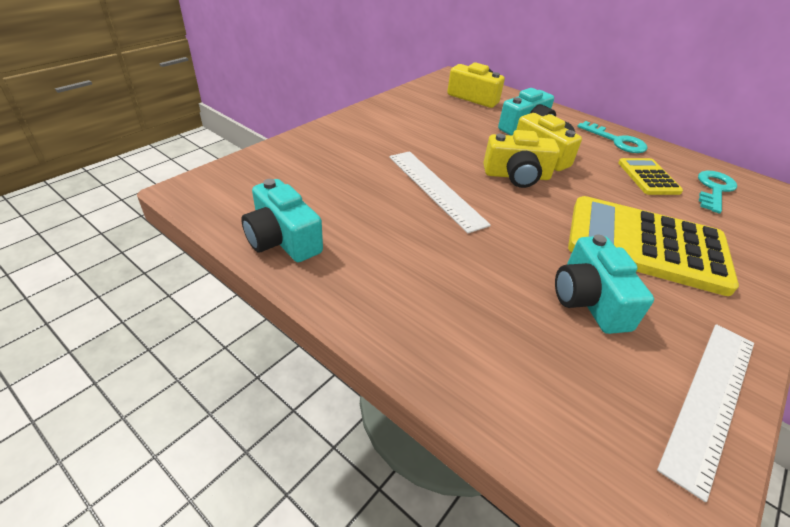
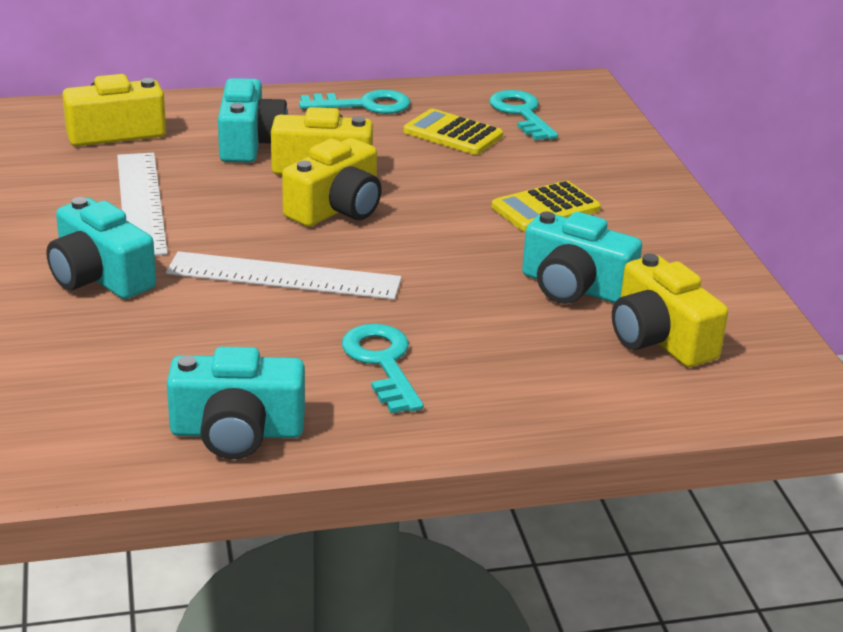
camera: 50 degrees left, 10 degrees down
(363, 143) = (100, 277): none -> turquoise camera
(403, 259) = (382, 363): none -> turquoise key
(598, 377) = (659, 338): none -> yellow camera
(646, 245) = (545, 208): yellow calculator -> yellow calculator, size x0.50
(710, 399) = (734, 300): white ruler -> white ruler (140, 203)

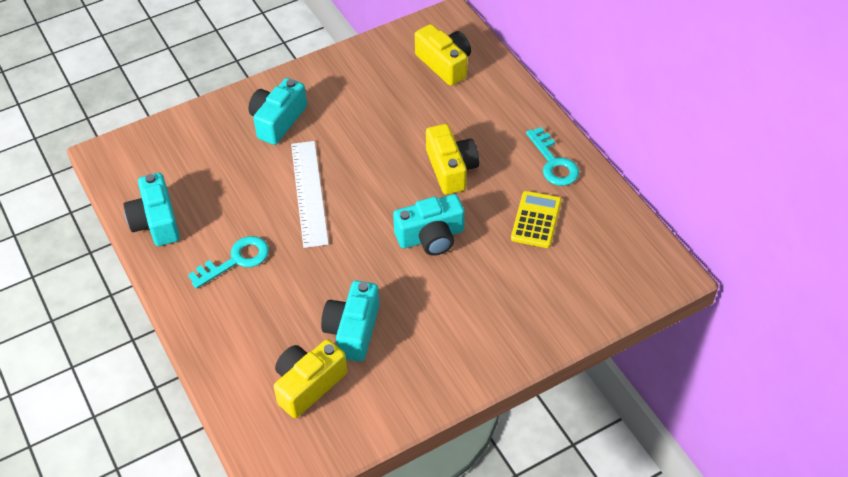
camera: 75 degrees right, 20 degrees up
(140, 203) = (364, 106): white ruler -> none
(249, 143) = (464, 126): turquoise camera -> turquoise camera (431, 236)
(336, 209) = (398, 192): yellow camera -> none
(521, 114) = (592, 250): turquoise key -> none
(545, 208) = (451, 294): yellow calculator -> none

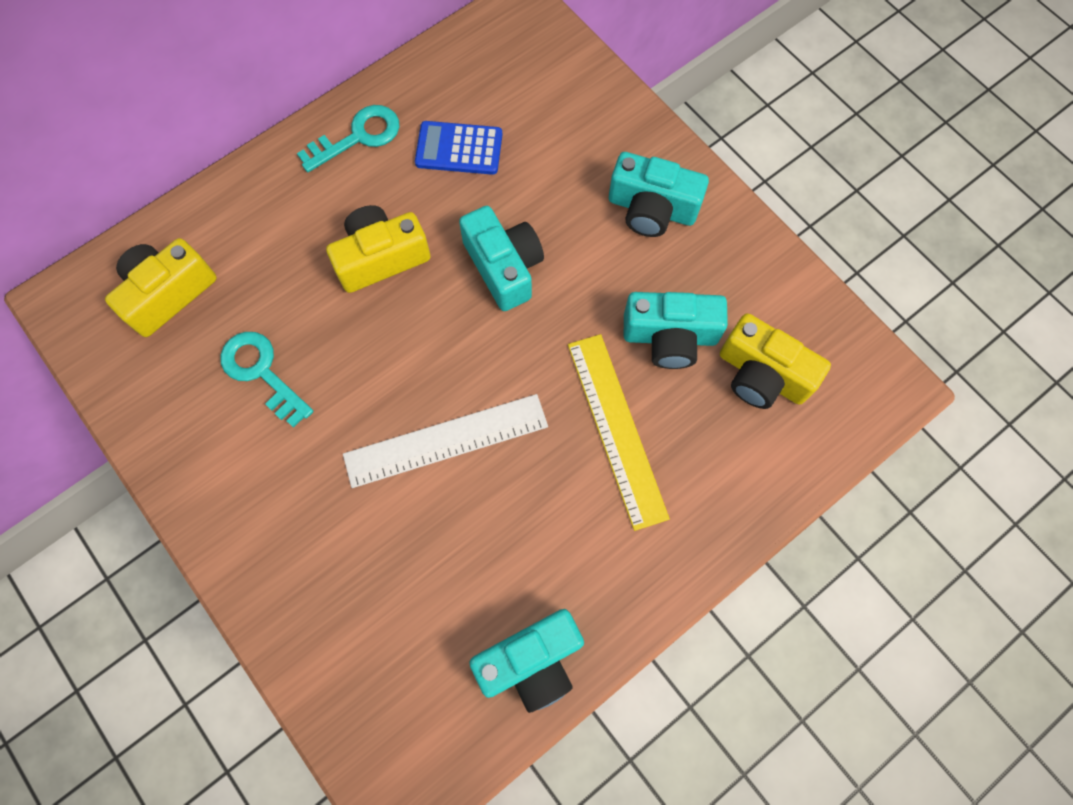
camera: 100 degrees left, 20 degrees up
(236, 260) = (585, 517): turquoise key -> turquoise key (262, 372)
(278, 121) = (302, 521): turquoise camera -> turquoise camera (651, 208)
(291, 287) = (617, 429): none -> yellow ruler
(536, 220) = (459, 149): yellow calculator -> blue calculator

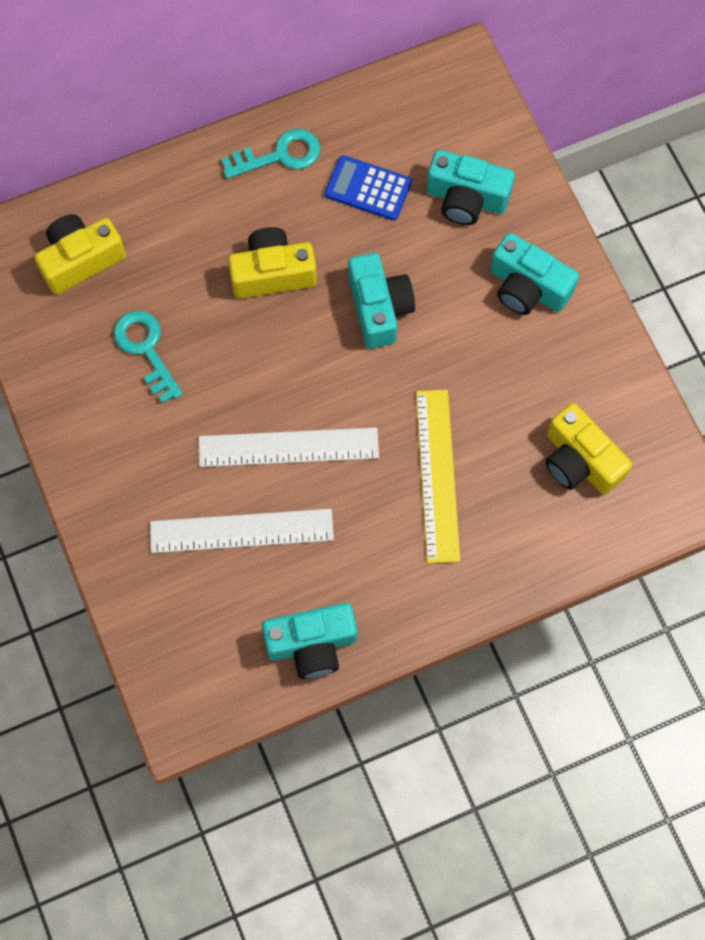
camera: 15 degrees right, 0 degrees up
(417, 549) = (241, 531): none -> white ruler
(670, 337) = (508, 407): turquoise camera -> turquoise camera (466, 198)

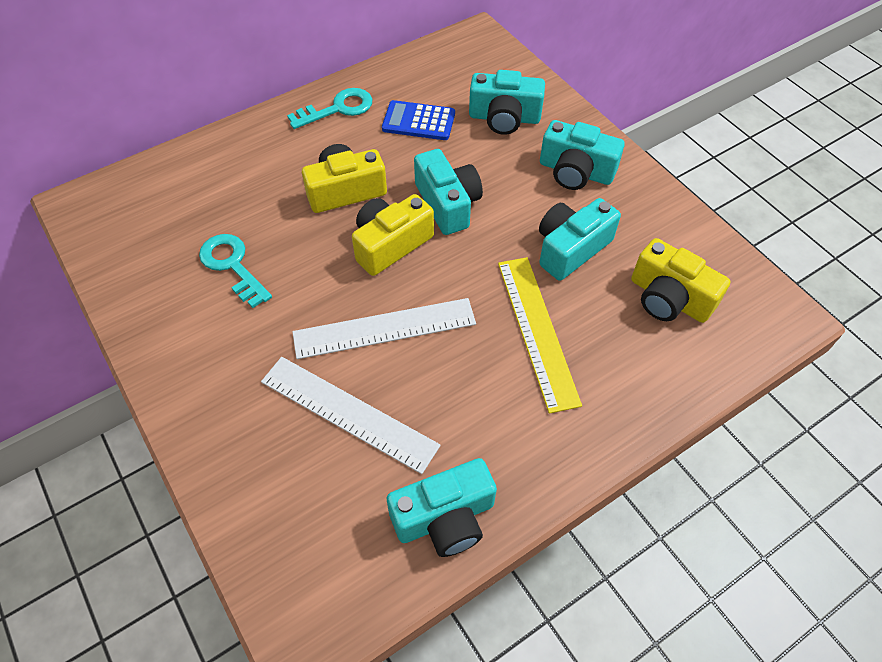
camera: 10 degrees left, 15 degrees down
(81, 260) = (165, 204): yellow camera -> yellow camera (390, 244)
(241, 531) = (348, 413): white ruler -> white ruler turned 45 degrees clockwise
(495, 386) = (571, 249): none -> turquoise camera

